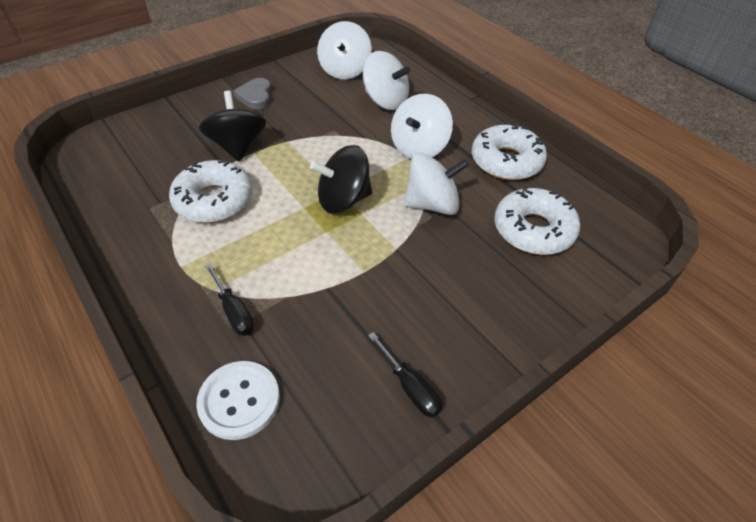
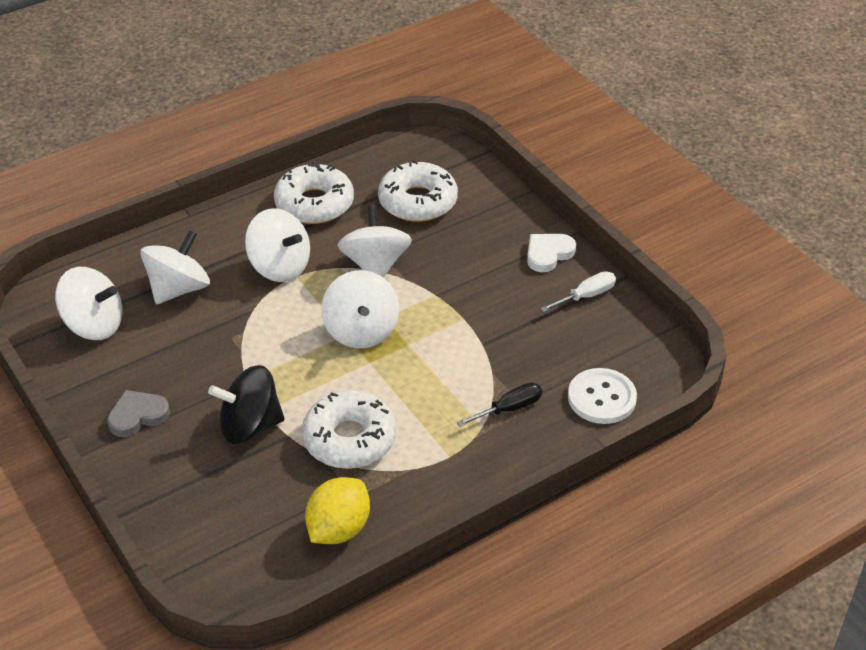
camera: 85 degrees left, 5 degrees down
(118, 200) = (338, 529): none -> yellow lemon
(256, 96) = (137, 416): grey heart -> grey heart turned 150 degrees clockwise
(343, 200) = (361, 331): black spinning top -> white spinning top
(410, 387) = (586, 296): black screwdriver -> white screwdriver
(478, 347) = (548, 254): none -> white heart

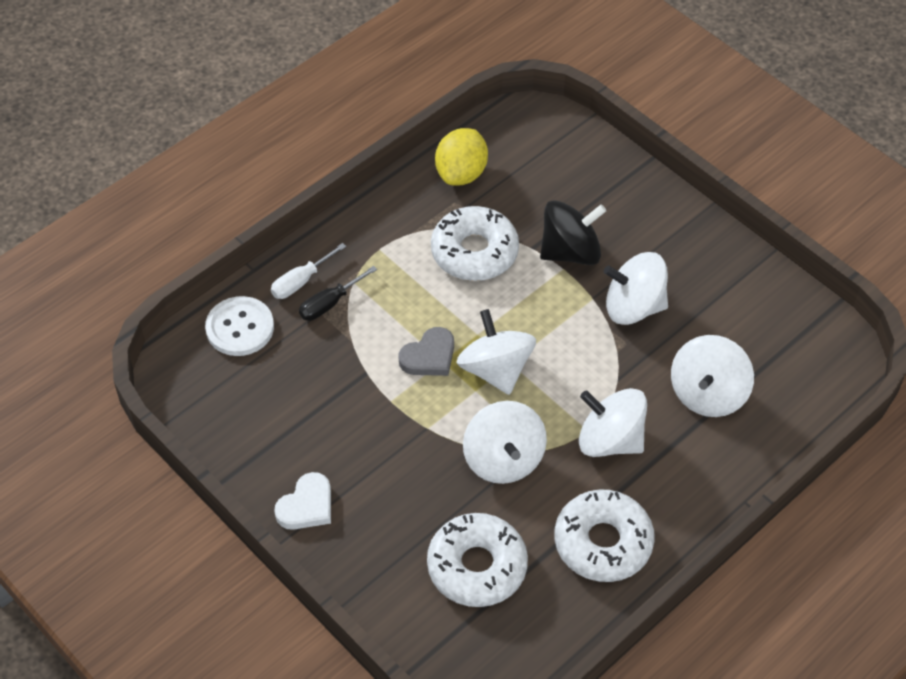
camera: 170 degrees right, 10 degrees up
(94, 325) = (772, 336): white spinning top -> white spinning top (633, 307)
(137, 416) = (678, 247): grey heart -> grey heart (429, 356)
(586, 296) = (260, 451): white screwdriver -> white screwdriver (301, 281)

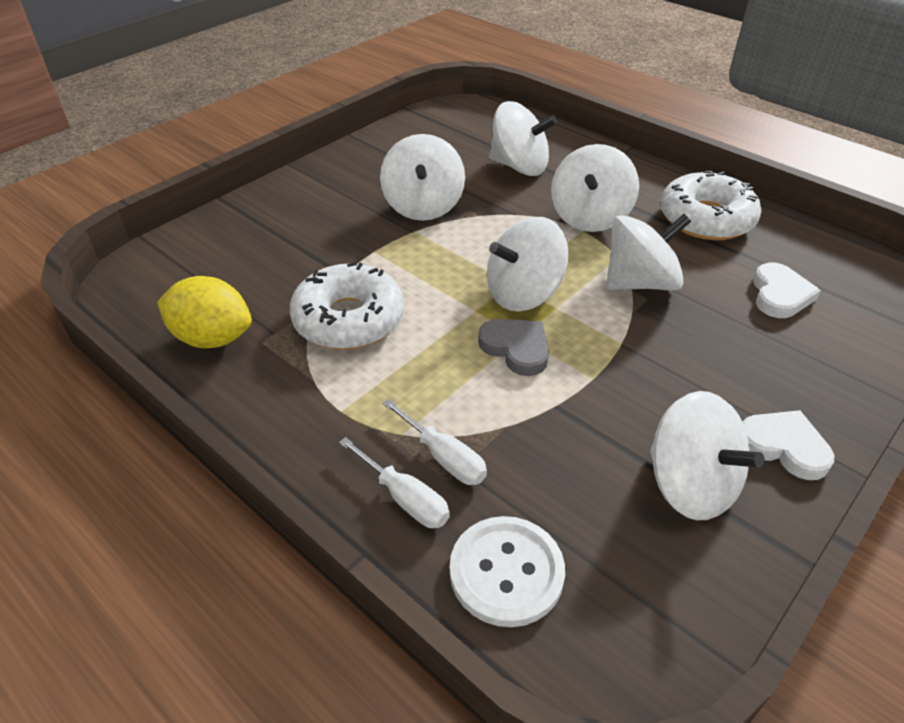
camera: 95 degrees left, 10 degrees down
(284, 438) = (690, 485): none -> white spinning top
(330, 303) = (443, 457): black screwdriver -> white screwdriver
(477, 566) = (780, 295): white donut -> white heart
(570, 252) = (349, 247): black spinning top -> none

